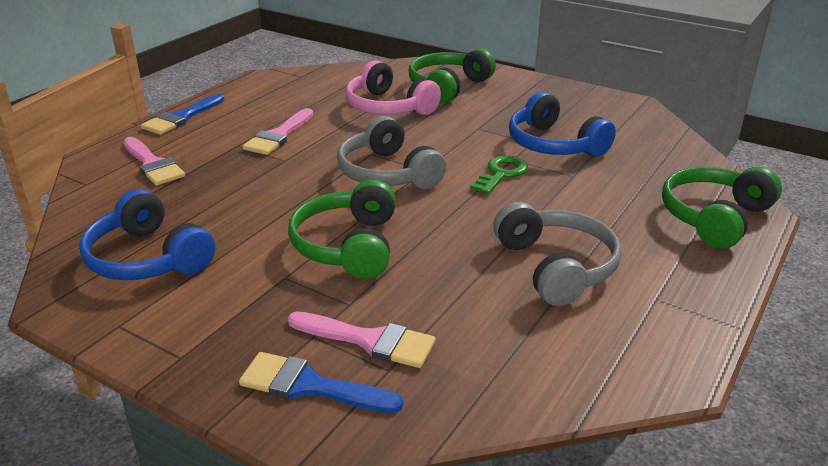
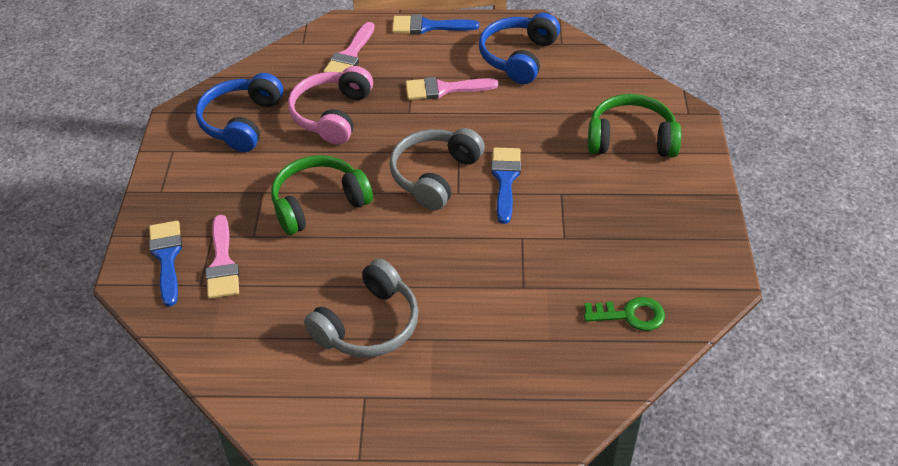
camera: 60 degrees right, 15 degrees up
(388, 107) = (550, 122): pink headphones -> pink headphones (332, 115)
(433, 144) = (505, 180): none -> blue brush
(501, 174) = (488, 241): green key -> green key (630, 315)
(553, 144) = (573, 254): blue headphones -> blue headphones (518, 57)
(714, 217) = (522, 405): green headphones -> none

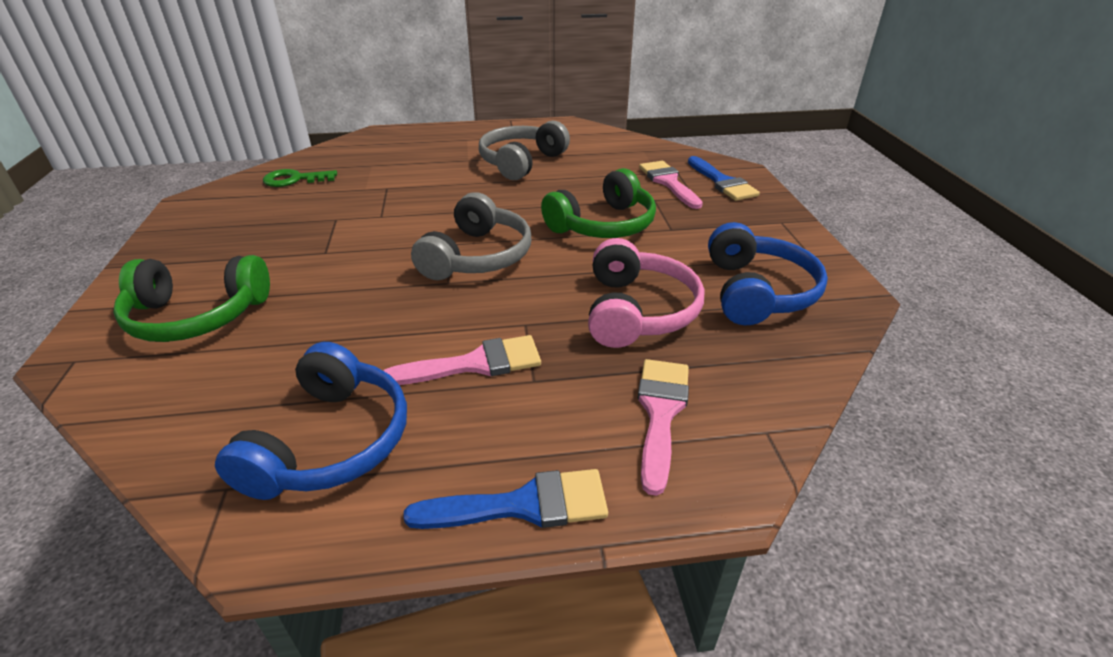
camera: 170 degrees right, 10 degrees down
(505, 180) = (390, 259): blue brush -> none

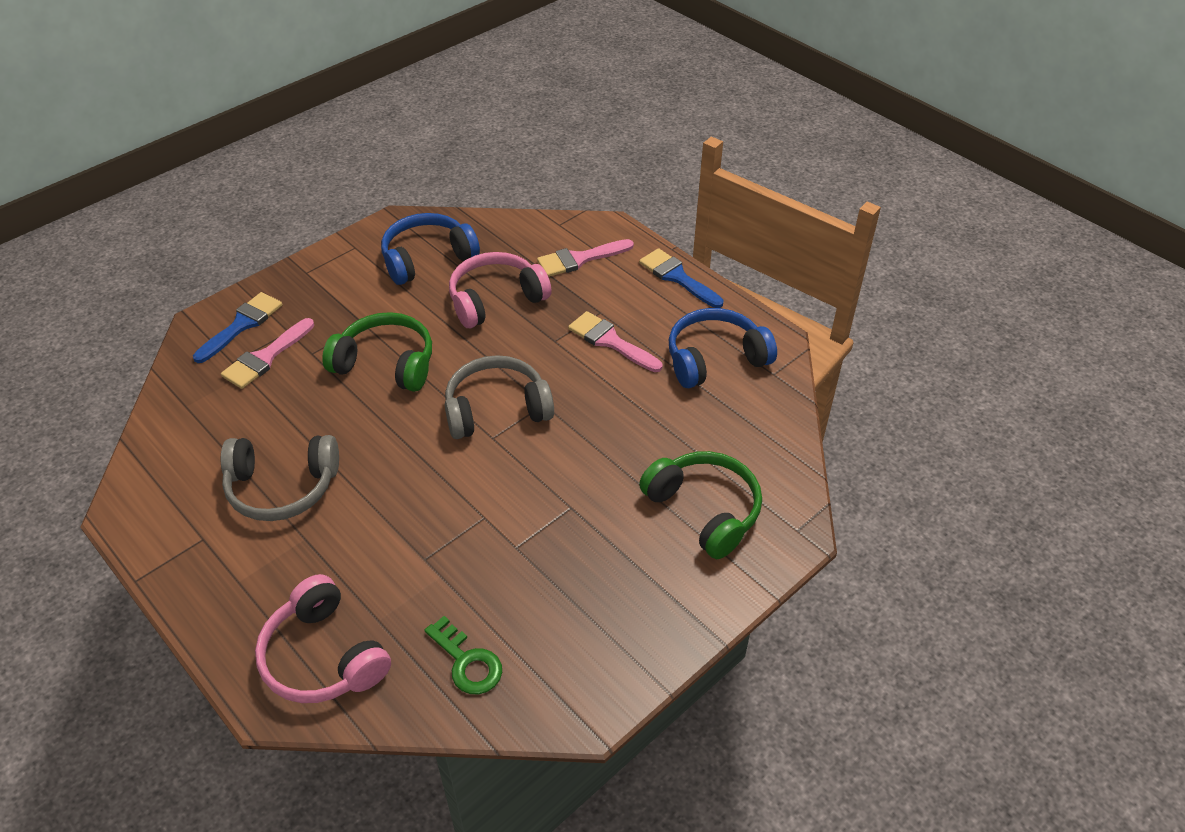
camera: 125 degrees left, 10 degrees up
(377, 147) = (323, 657): none -> pink headphones

